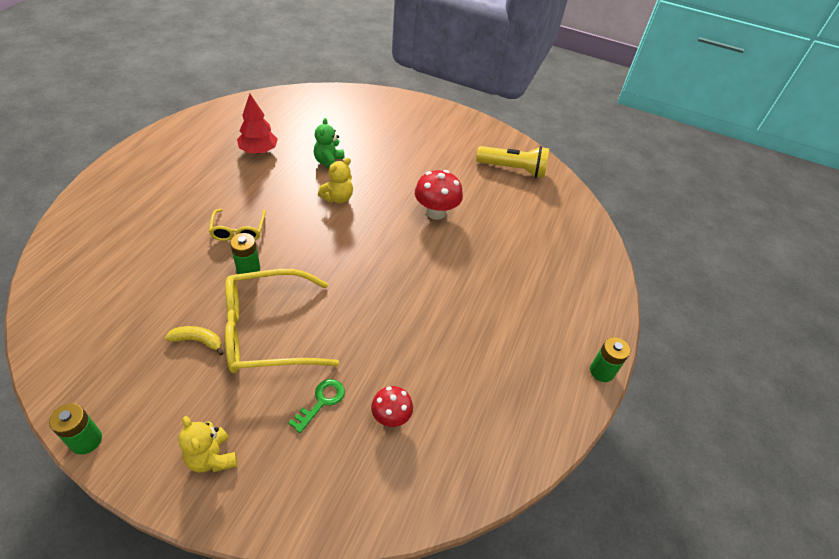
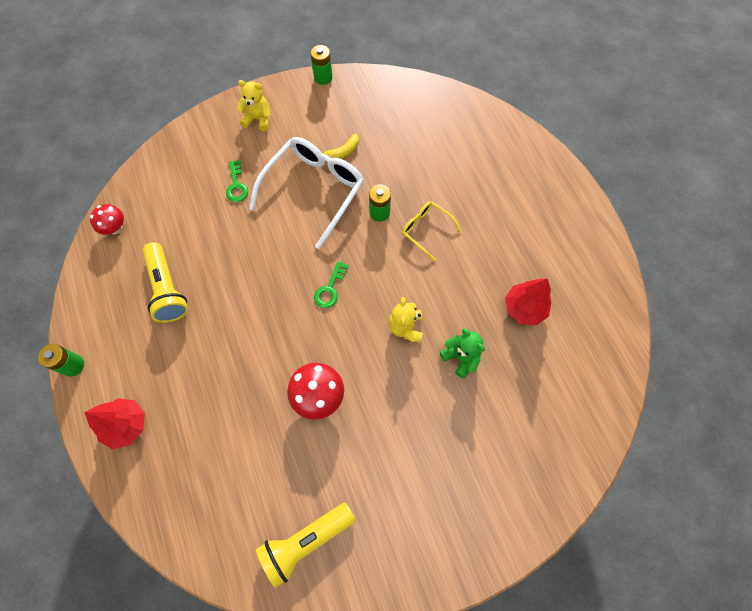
camera: 140 degrees right, 20 degrees up
(267, 331) = (314, 191): yellow glasses -> white glasses
(353, 256) = (330, 289): none -> green key
(391, 417) = (189, 212): red mushroom -> red mushroom (115, 228)
(475, 363) = (167, 289): none -> yellow flashlight
(582, 298) = (126, 425): none -> red tree

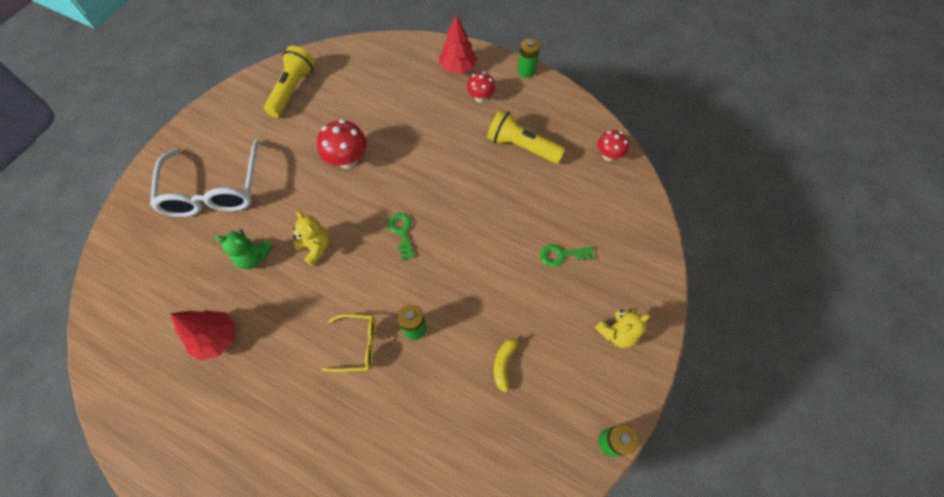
camera: 140 degrees right, 5 degrees down
(144, 369) = (480, 97): none -> red mushroom
(236, 185) = (562, 255): green key -> green key turned 45 degrees counterclockwise
(314, 191) = (492, 302): white glasses -> white glasses (214, 190)

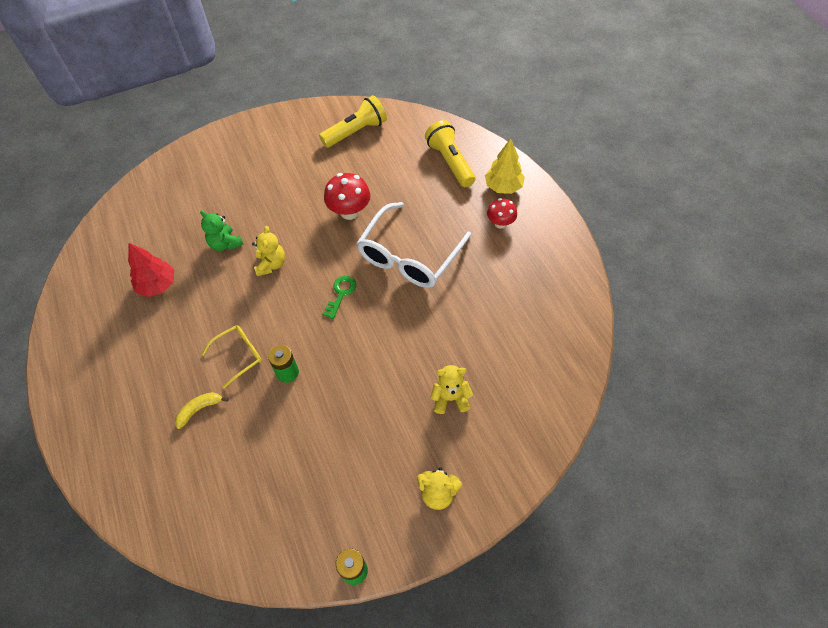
camera: 40 degrees right, 5 degrees down
(214, 190) = (240, 177): white glasses -> white glasses (409, 256)
(357, 345) = (239, 355): yellow glasses -> yellow glasses turned 75 degrees counterclockwise
(458, 68) = (503, 187): red tree -> yellow tree
(504, 363) = (328, 447): yellow banana -> yellow banana (199, 409)
(522, 147) = (499, 286): yellow flashlight -> yellow flashlight (450, 162)
(526, 71) = (563, 223): green battery -> none
(562, 255) = (450, 398): green key -> yellow teddy bear
(608, 155) = (572, 343): red mushroom -> none

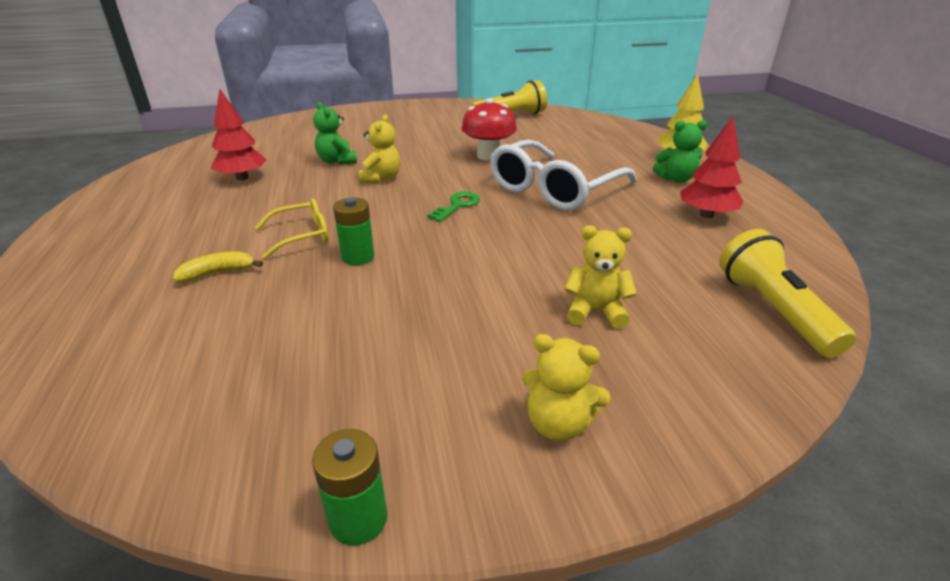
camera: 10 degrees right, 25 degrees down
(450, 162) = (614, 139): yellow flashlight -> yellow flashlight (773, 310)
(500, 223) = (676, 179): red mushroom -> green teddy bear
(521, 272) = (706, 215): none -> red tree

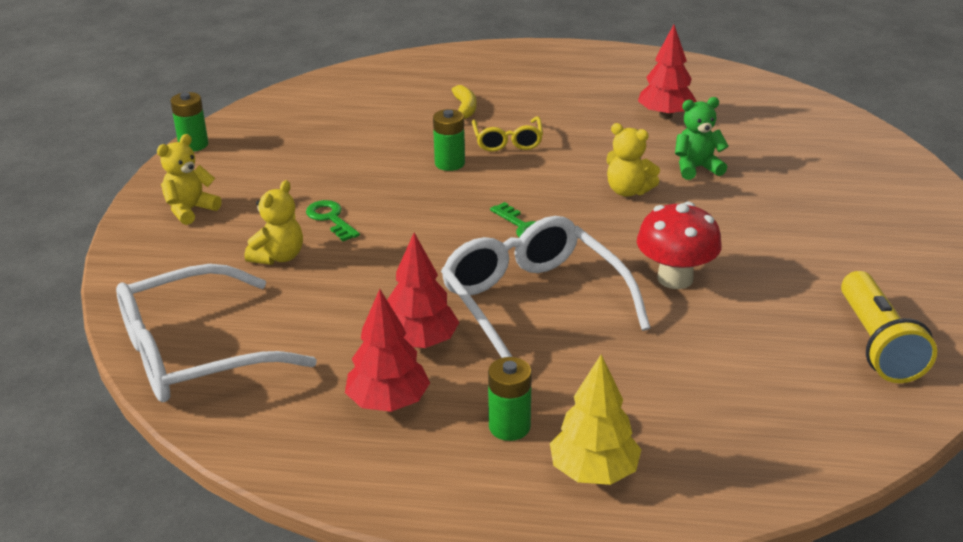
camera: 110 degrees right, 0 degrees up
(504, 300) = (331, 219): none -> green key
(636, 217) = (420, 342): none -> red tree
(676, 179) = (509, 427): green teddy bear -> green battery
(773, 310) = (195, 353): yellow flashlight -> white glasses

